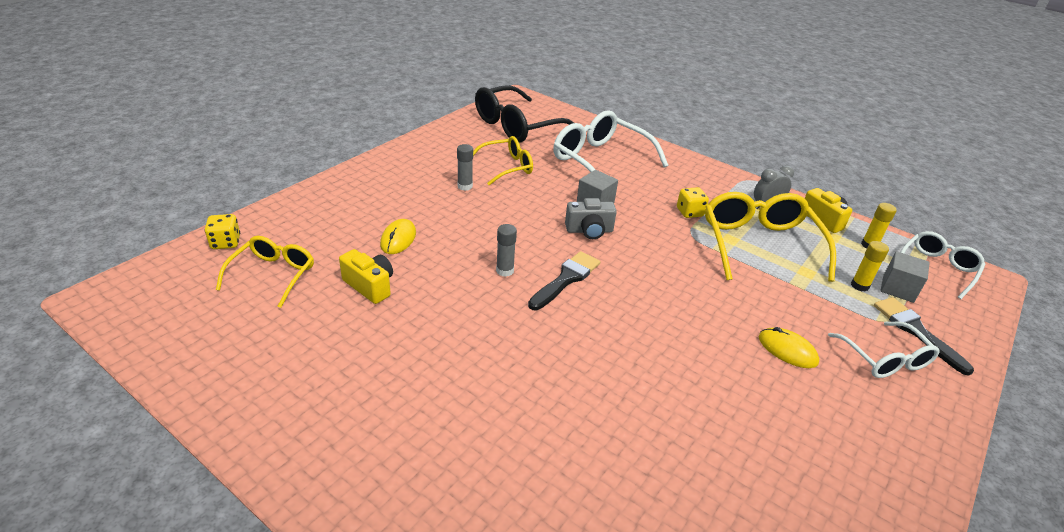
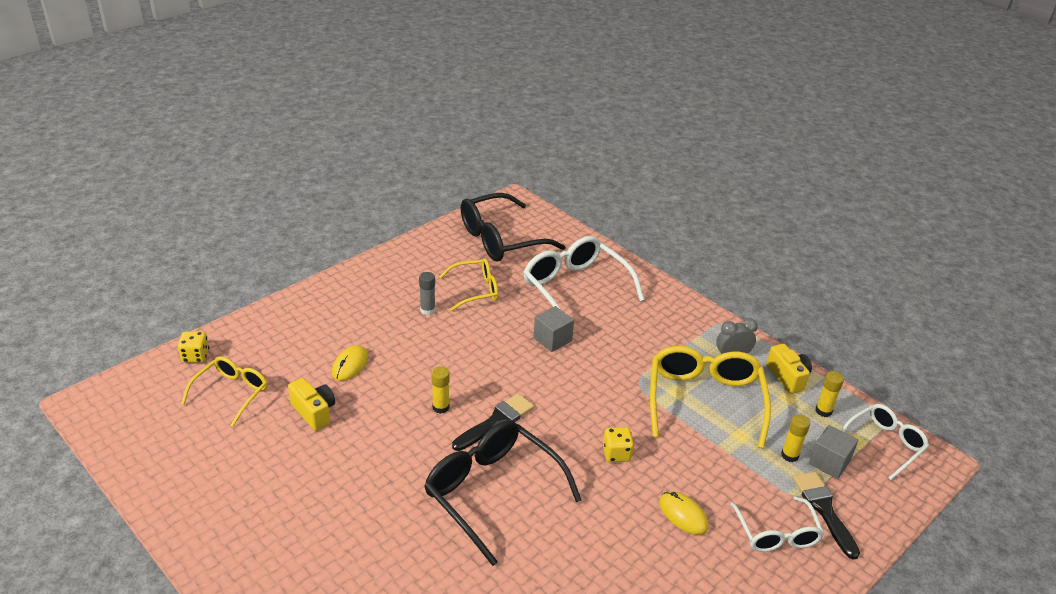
camera: 10 degrees right, 0 degrees up
(505, 271) = (441, 407): grey glue stick -> yellow glue stick
(586, 348) = (493, 493): none -> black glasses
(589, 231) = (536, 370): grey camera -> none
(689, 212) = (646, 357): yellow dice -> yellow dice (616, 454)

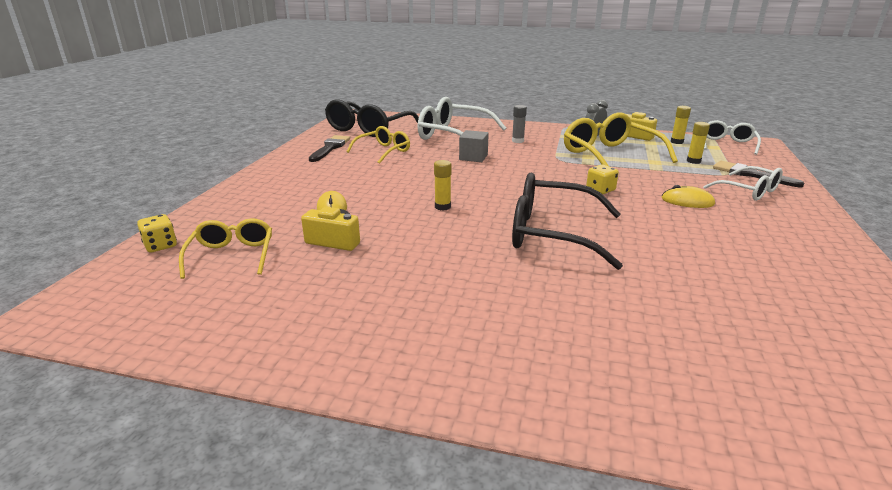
camera: 30 degrees left, 10 degrees down
(427, 310) = (359, 168): grey glue stick -> grey glue stick (518, 141)
(496, 421) = (496, 201): black brush -> black brush (330, 148)
(829, 462) = (717, 157): grey cube -> none

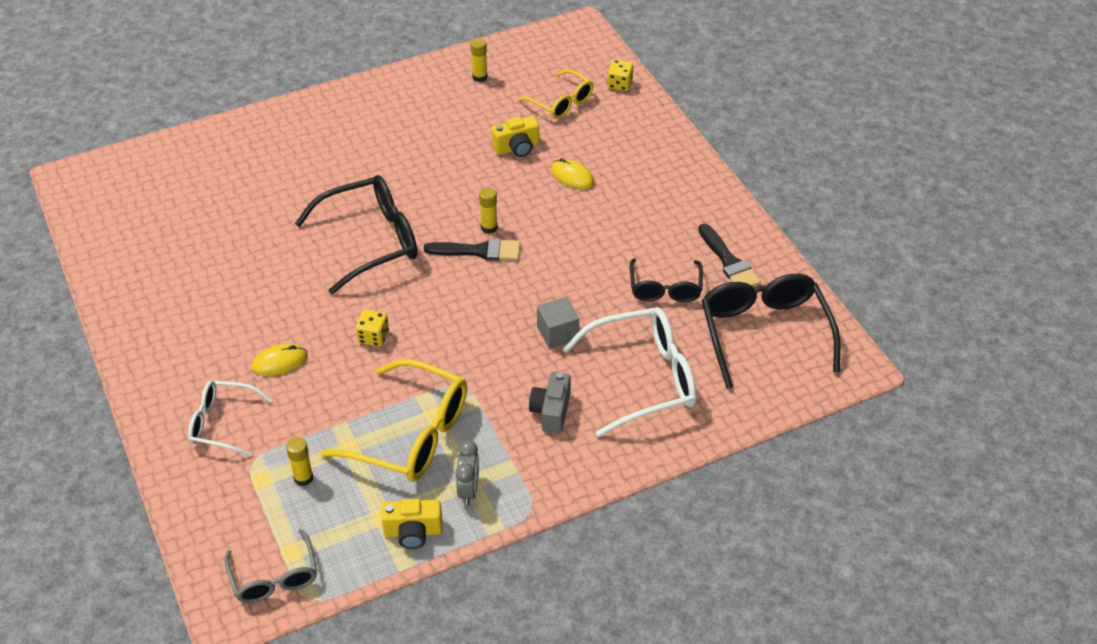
camera: 140 degrees right, 20 degrees up
(383, 151) = (665, 288): yellow glasses -> black glasses
(518, 141) = (551, 411): grey glue stick -> grey camera
(677, 142) = (347, 542): yellow glue stick -> yellow glue stick (480, 77)
(727, 144) = (274, 577): white glasses -> grey glasses
(750, 174) = (226, 474): black brush -> black brush (479, 251)

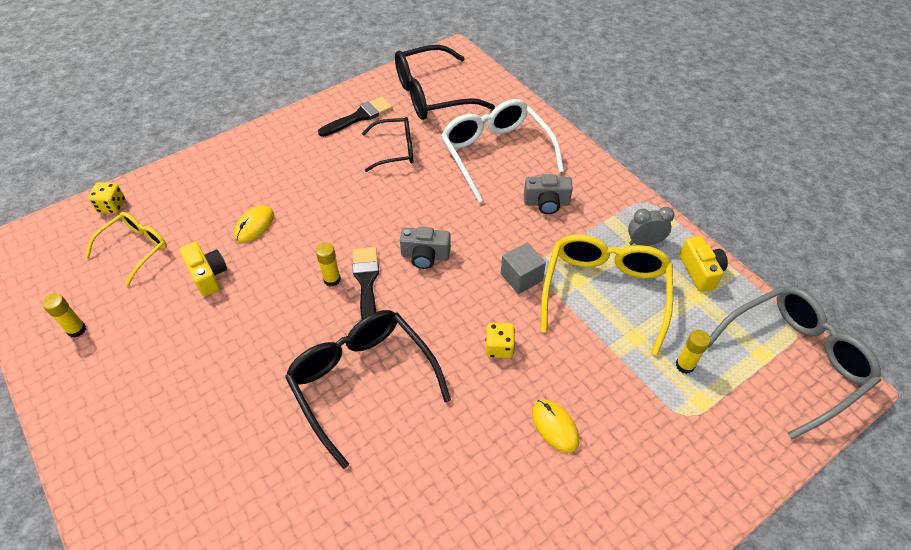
camera: 100 degrees left, 5 degrees up
(223, 423) = (652, 459): white glasses -> none
(274, 577) = (793, 360): grey glasses -> grey glasses, size x1.68
(500, 297) = (425, 256): none -> grey camera
(557, 333) = (460, 210): grey cube -> grey cube (521, 277)

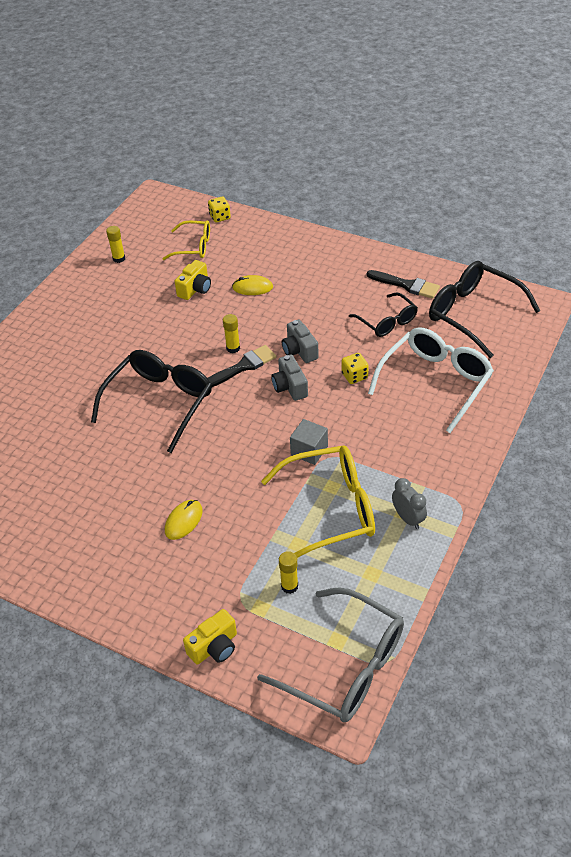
camera: 65 degrees right, 5 degrees down
(499, 347) = (233, 463): yellow dice -> yellow dice (354, 376)
(546, 203) = (403, 436): grey camera -> grey camera (299, 351)
(700, 271) = (403, 569): yellow camera -> yellow camera (214, 647)

